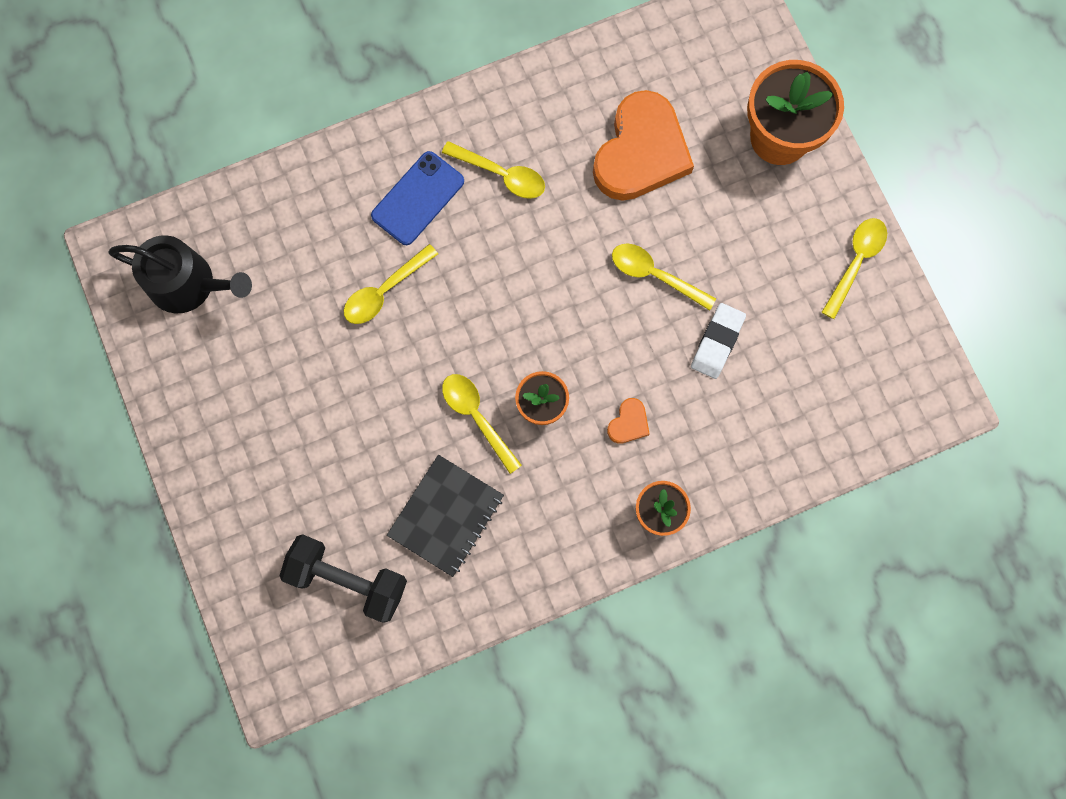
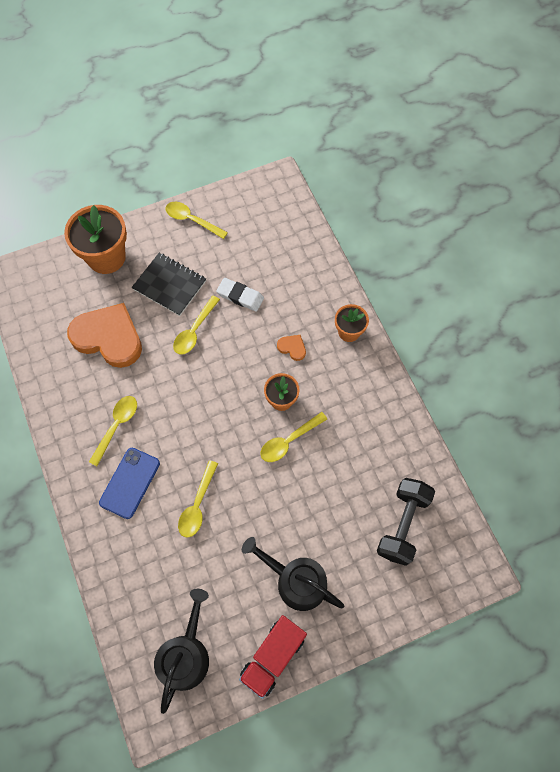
camera: 90 degrees left, 10 degrees down
(179, 395) = (273, 656): none -> red truck
(275, 425) = (295, 581): none -> black watering can
(385, 290) = (197, 504): yellow spoon -> yellow spoon turned 60 degrees clockwise
(418, 198) = (130, 483): blue phone -> blue phone turned 75 degrees clockwise
(446, 515) = (356, 460): black notebook -> black notebook (169, 285)

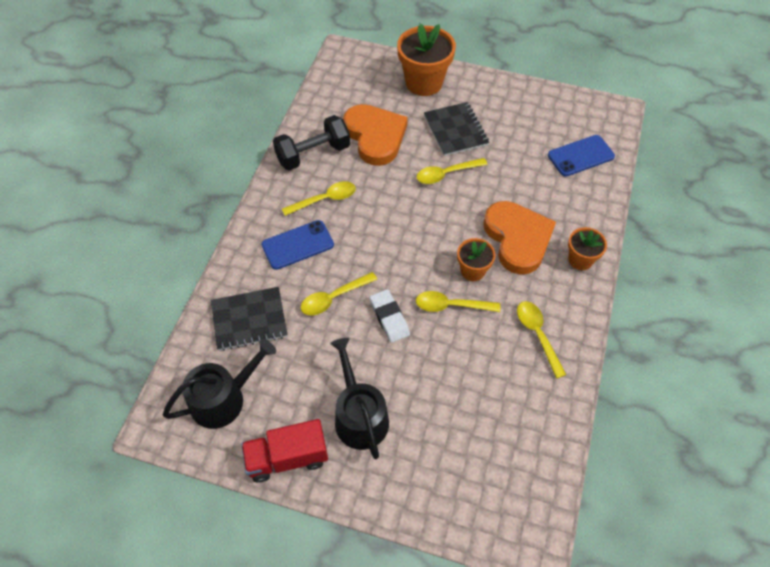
camera: 40 degrees right, 10 degrees down
(148, 576) = (249, 319): none -> black notebook
(192, 220) = (515, 97): yellow spoon -> yellow spoon (537, 335)
(240, 296) = (506, 173): white eraser -> white eraser (389, 318)
(282, 240) = (580, 156): none -> blue phone
(292, 348) = (517, 239): orange heart -> orange heart, size x2.46
(402, 524) = (494, 446): black dumbbell -> black dumbbell (313, 154)

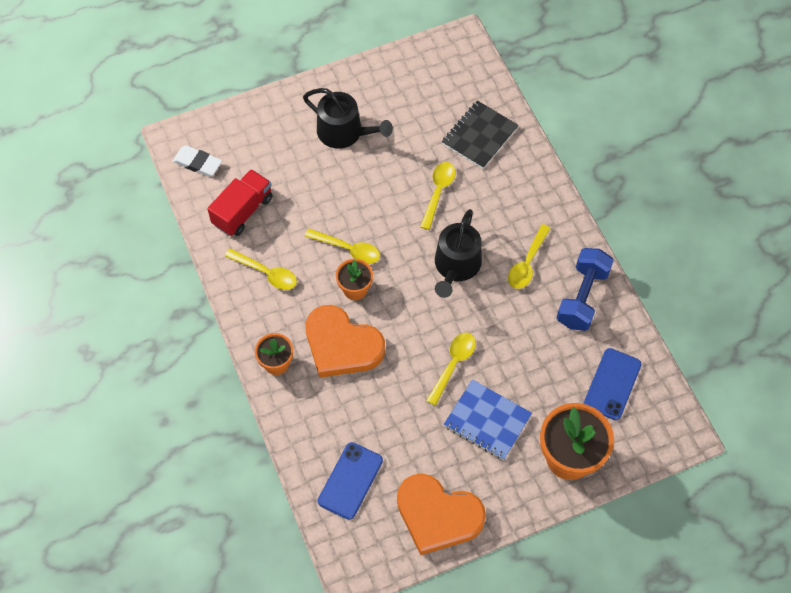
camera: 140 degrees right, 5 degrees up
(224, 398) = (440, 81): black watering can -> black watering can (456, 266)
(287, 458) = (366, 80): red truck -> red truck (243, 211)
(298, 245) = (506, 211): blue phone -> blue phone (612, 384)
(313, 154) = (582, 297): black dumbbell -> blue dumbbell
(375, 136) = (550, 357): orange heart -> orange heart (438, 515)
(389, 318) = (385, 207): white eraser -> white eraser (197, 163)
(451, 305) = (348, 249): yellow spoon -> yellow spoon turned 60 degrees clockwise
(455, 130) = (487, 420): black notebook -> blue notebook

